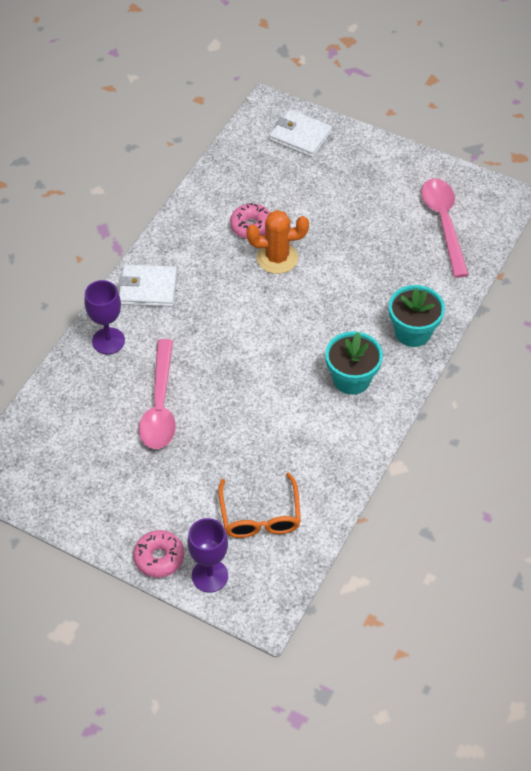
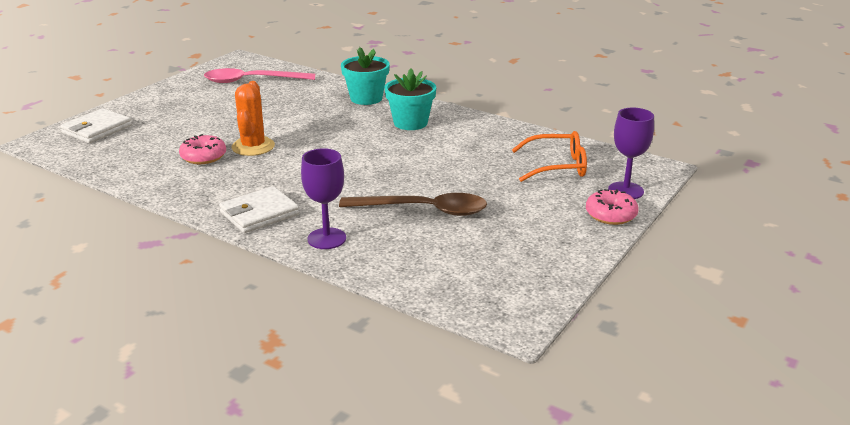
camera: 85 degrees left, 25 degrees down
(148, 288) = (259, 213): white wallet -> white wallet turned 45 degrees clockwise
(160, 405) = (424, 210): pink spoon -> brown spoon

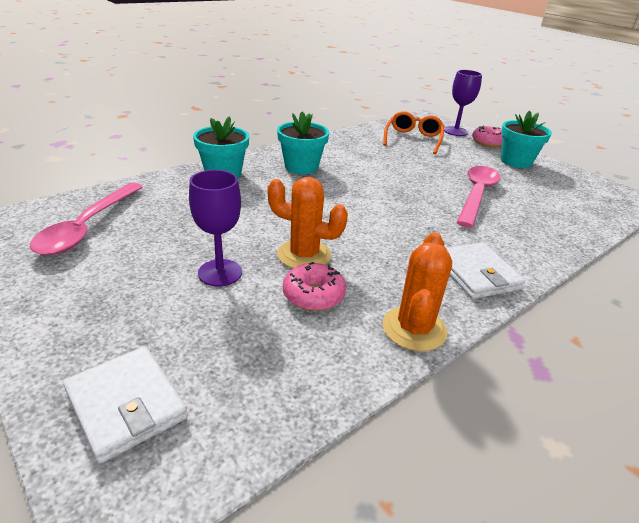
camera: 75 degrees left, 5 degrees up
(176, 193) = (414, 329): none -> orange cactus
(326, 238) = (528, 245): purple goblet -> purple goblet (220, 273)
(424, 210) = (476, 195): brown spoon -> pink spoon
(558, 235) = (516, 161): none -> turquoise flower pot

